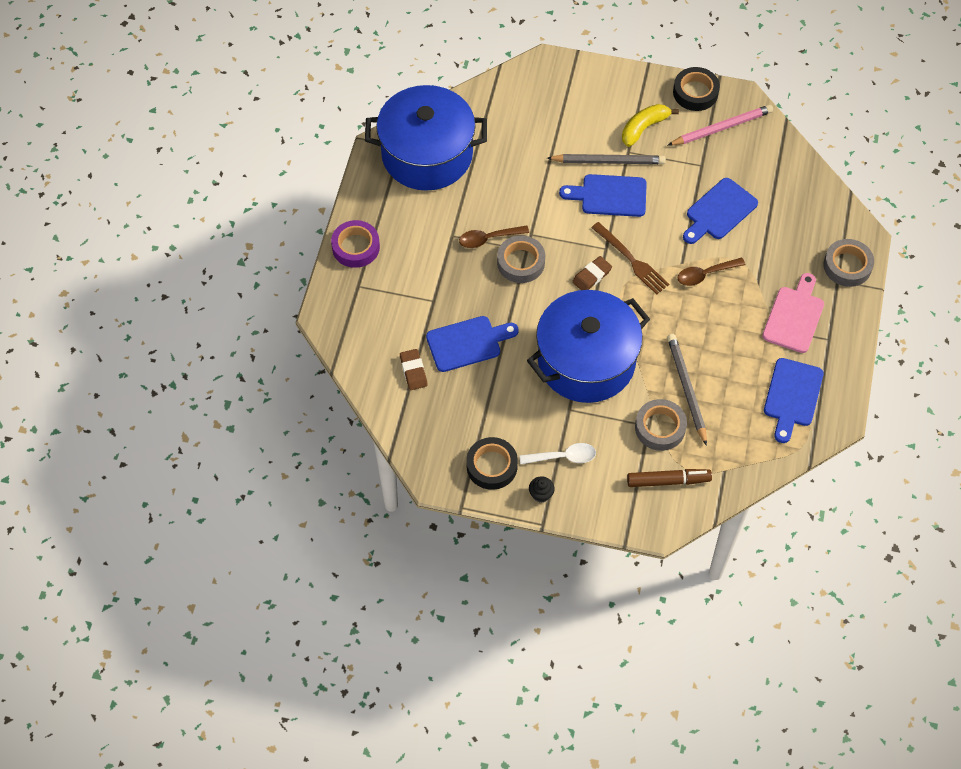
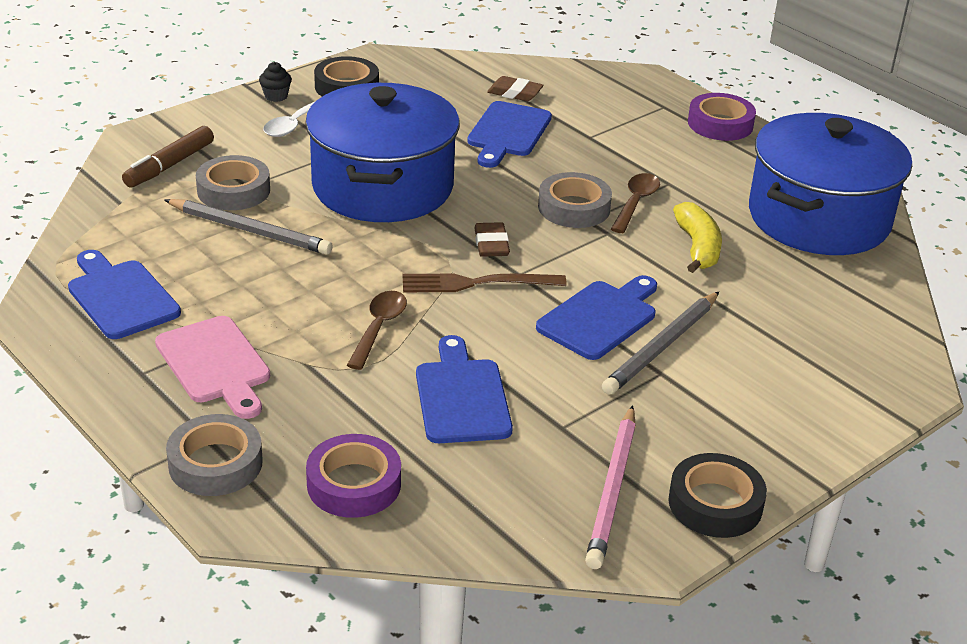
camera: 125 degrees right, 25 degrees down
(644, 128) = (692, 410): yellow banana -> yellow banana (697, 247)
(808, 211) = (354, 484): none -> purple tape

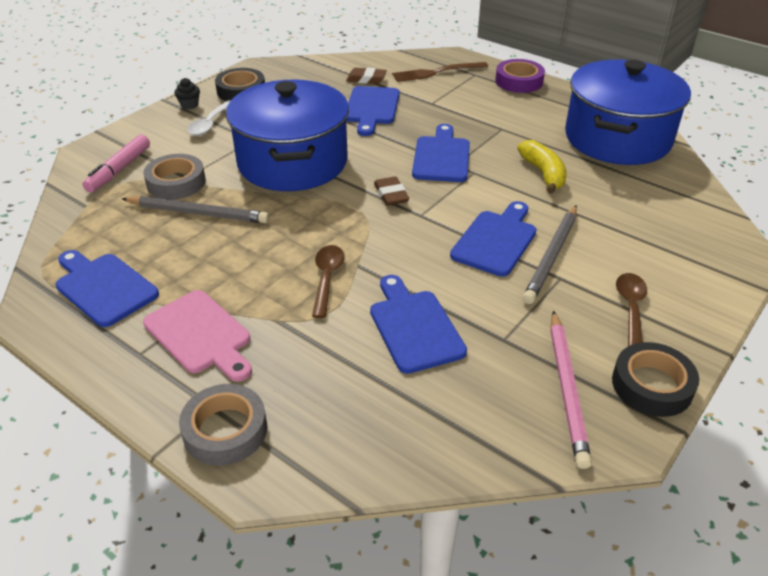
camera: 10 degrees left, 5 degrees up
(169, 165) = (119, 170): brown marker -> pink marker
(354, 484) = (352, 426): purple tape -> none
(476, 283) = (391, 228): brown fork -> brown fork (436, 72)
(574, 208) = (441, 157): grey tape -> blue cutting board
(636, 203) = (484, 146): brown spoon -> brown spoon (631, 308)

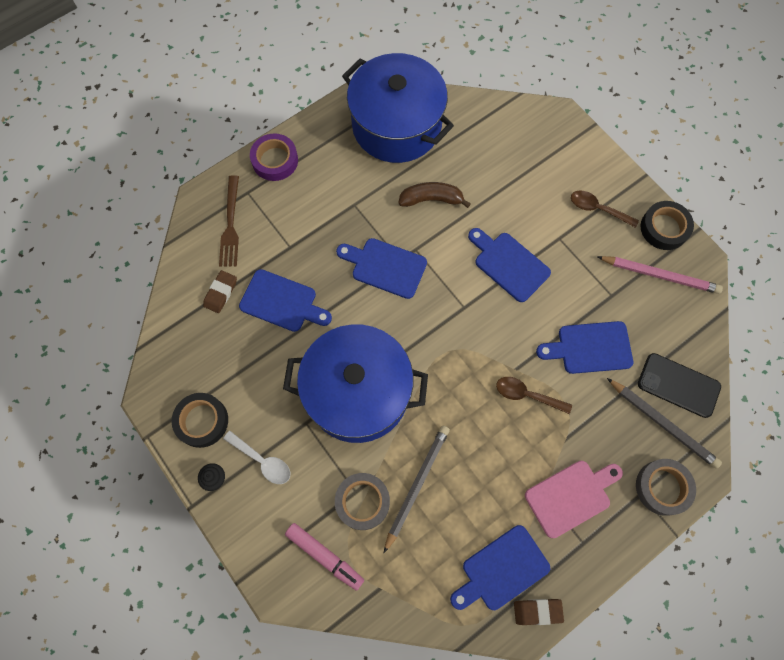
camera: 75 degrees left, 30 degrees up
(391, 194) = (430, 322): brown eraser -> brown eraser (537, 611)
(393, 432) = (678, 385): none -> black phone
(543, 173) = (431, 199): yellow banana -> brown banana
(551, 256) = (535, 234): grey pencil -> grey pencil (662, 424)

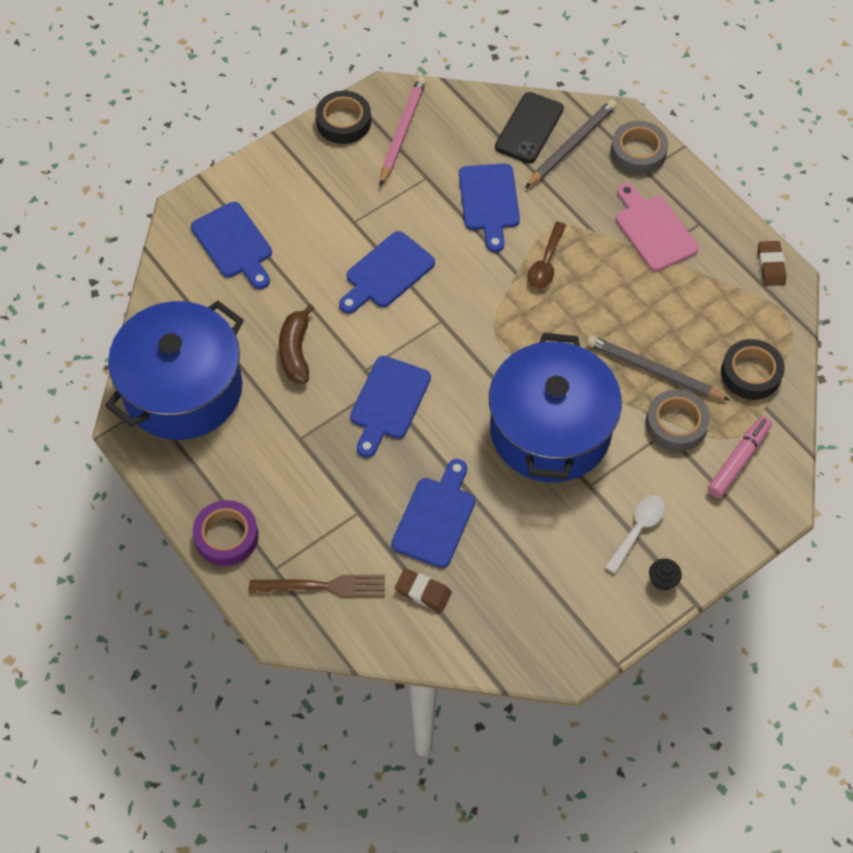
camera: 90 degrees left, 10 degrees down
(202, 421) = (594, 601): black tape -> black tape (751, 373)
(501, 570) = (734, 295): blue cutting board -> blue cutting board (234, 244)
(597, 209) = (316, 182): brown spoon -> none

